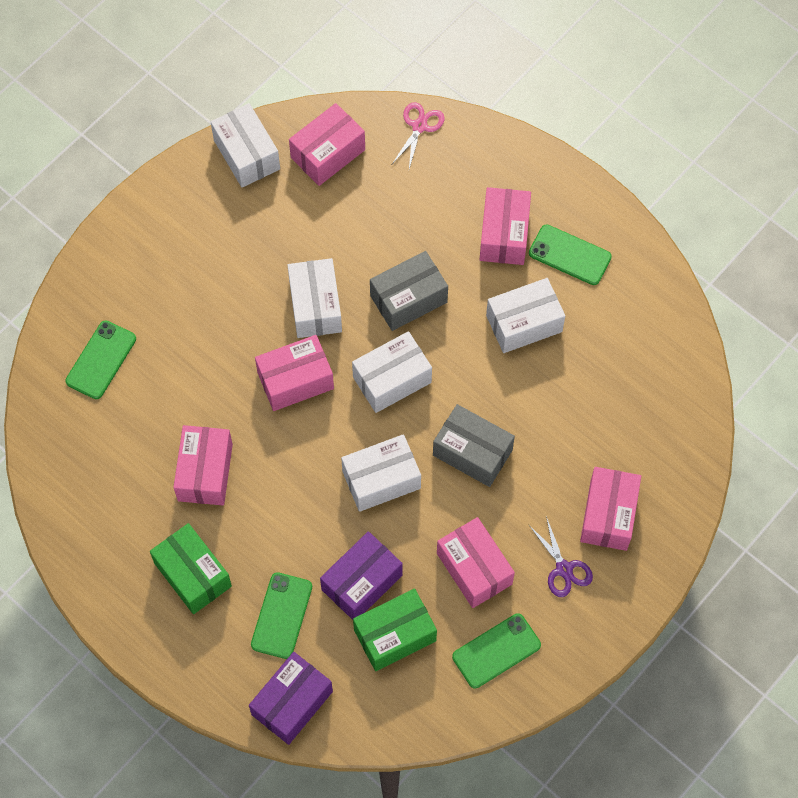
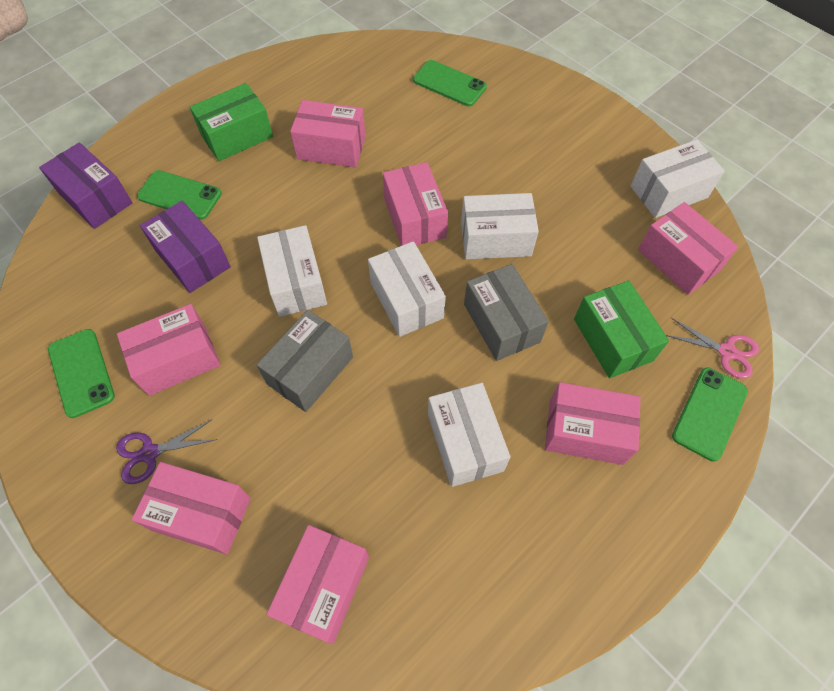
camera: 95 degrees right, 5 degrees down
(395, 635) = (130, 282): green box -> green box (613, 339)
(569, 255) = (559, 509): green phone -> green phone (709, 413)
(650, 415) = (324, 587): none -> pink box

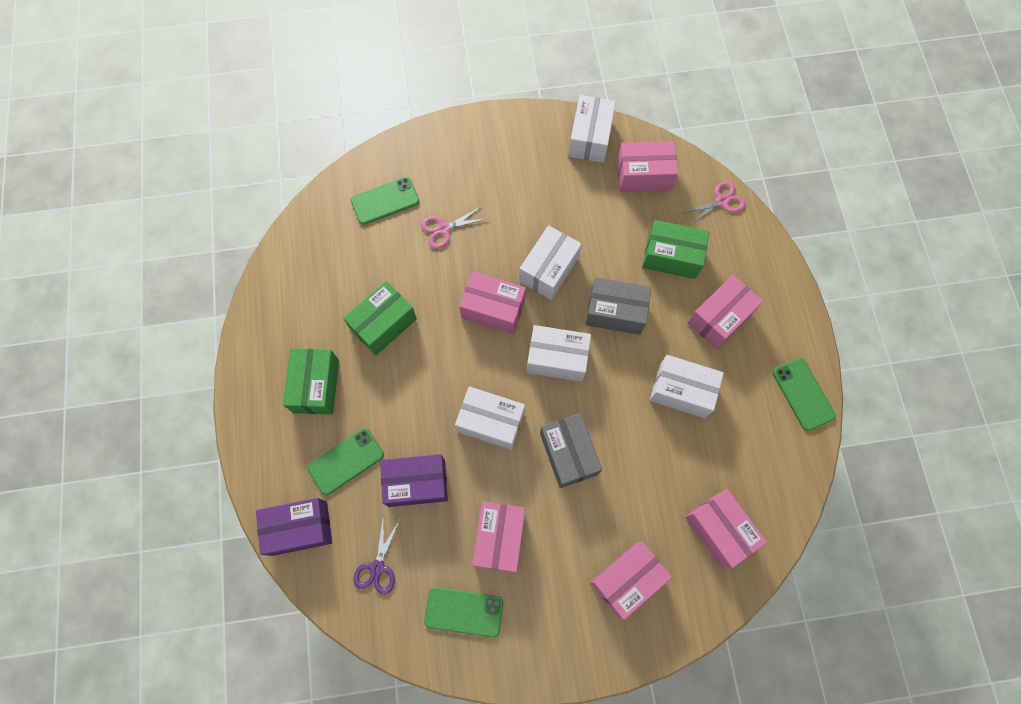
camera: 55 degrees left, 10 degrees up
(150, 453) = (561, 592): purple scissors -> purple scissors (377, 567)
(331, 148) = (383, 324): pink box -> green box
(461, 137) = (444, 229): none -> pink scissors
(709, 413) = (752, 242): green phone -> green phone (803, 394)

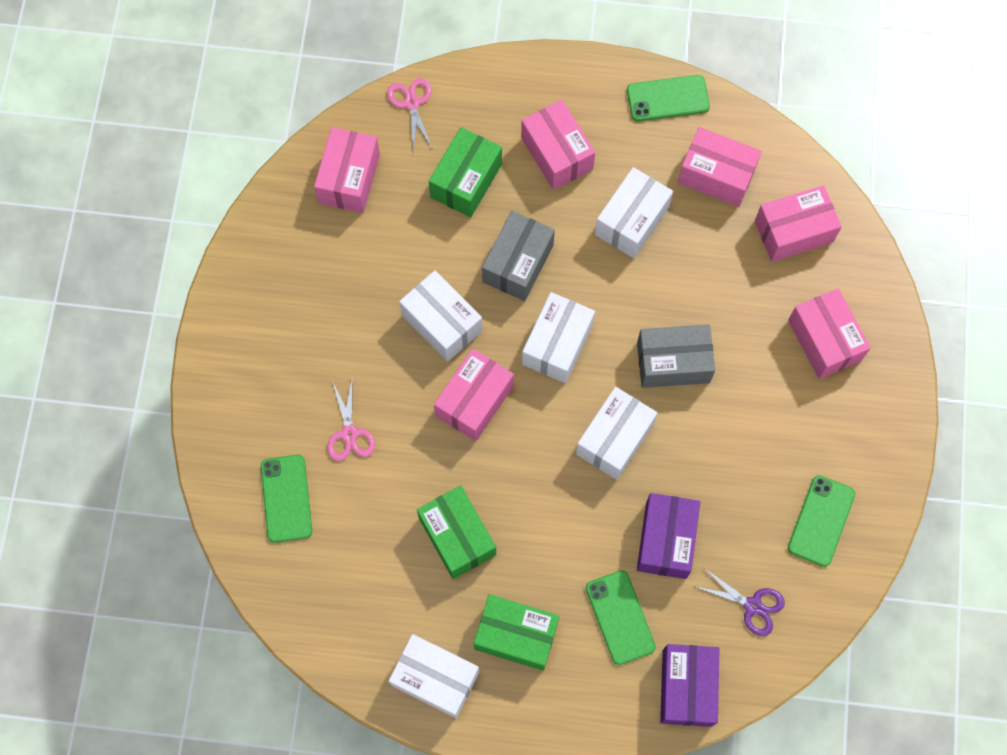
camera: 75 degrees left, 0 degrees up
(499, 538) = (750, 462): pink box -> pink box (716, 175)
(590, 138) = (277, 225): white box -> white box (435, 678)

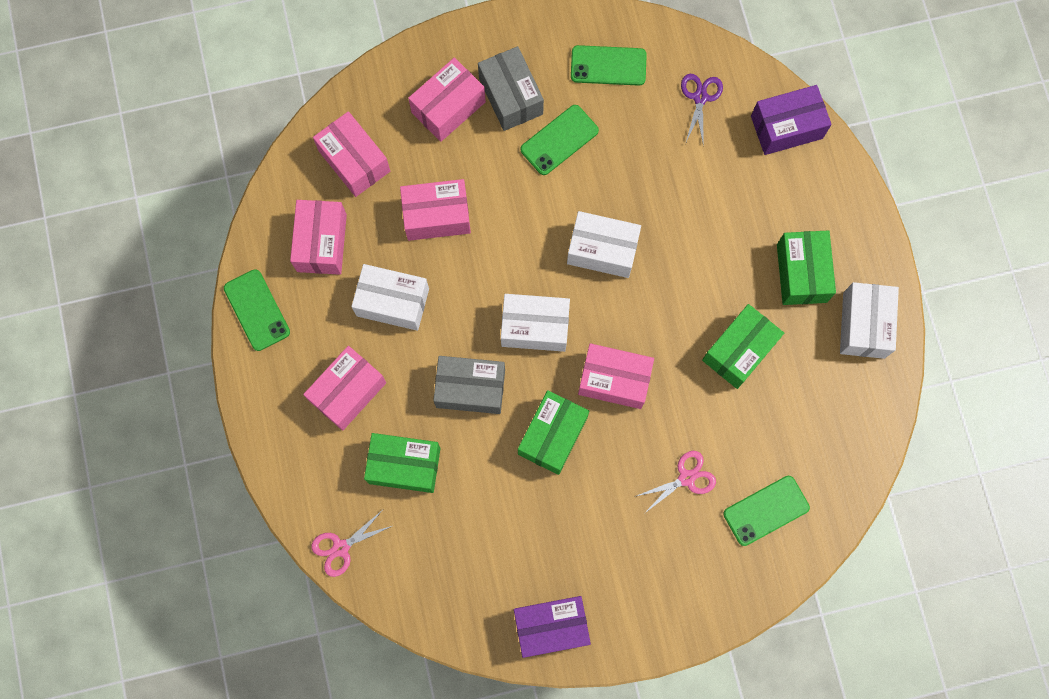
camera: 110 degrees left, 5 degrees up
(349, 178) = (440, 577): pink box -> pink box (437, 216)
(442, 323) = (552, 435): white box -> green box
(620, 617) = (752, 196): green phone -> green phone (559, 140)
(666, 540) = (673, 181): purple box -> purple box (551, 626)
(673, 362) = (515, 224): grey box -> grey box (510, 96)

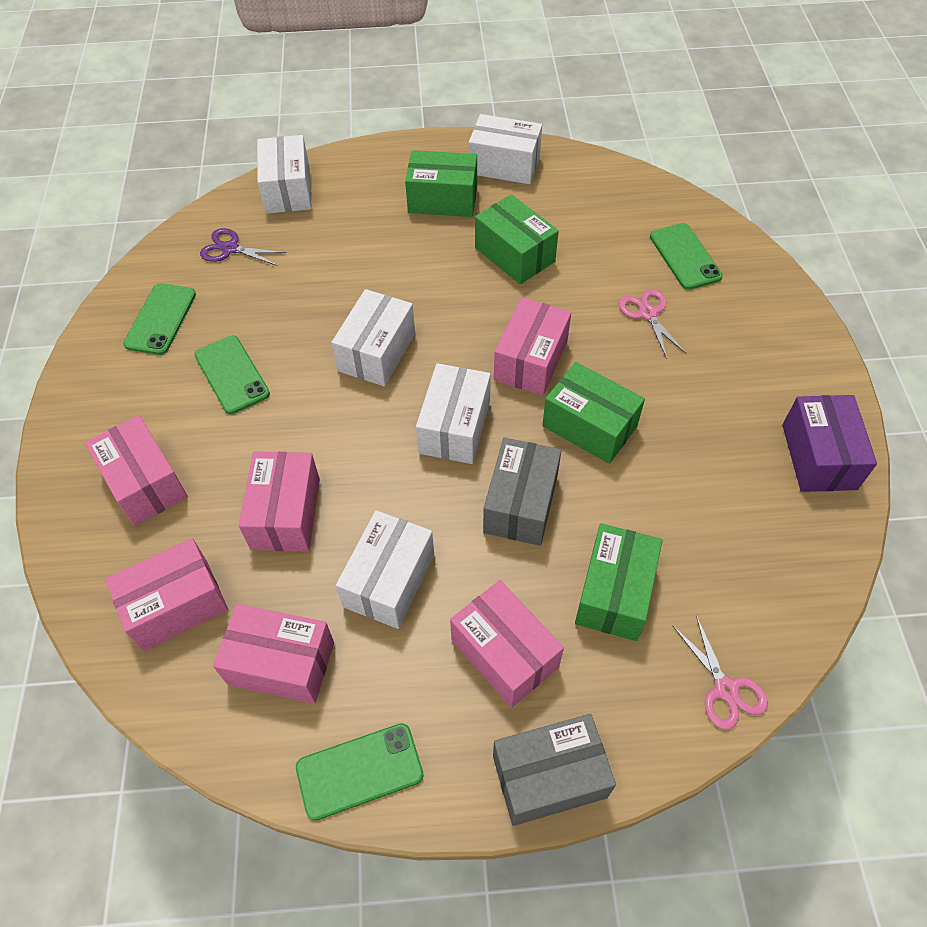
camera: 80 degrees left, 20 degrees down
(510, 96) = (158, 415): grey box -> grey box (549, 776)
(786, 127) = (288, 190): purple box -> white box

